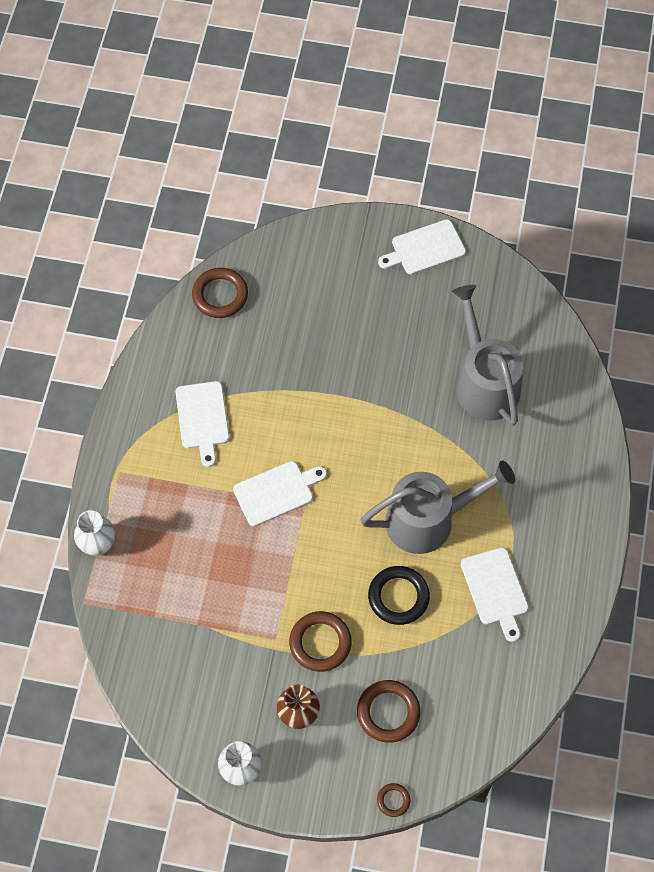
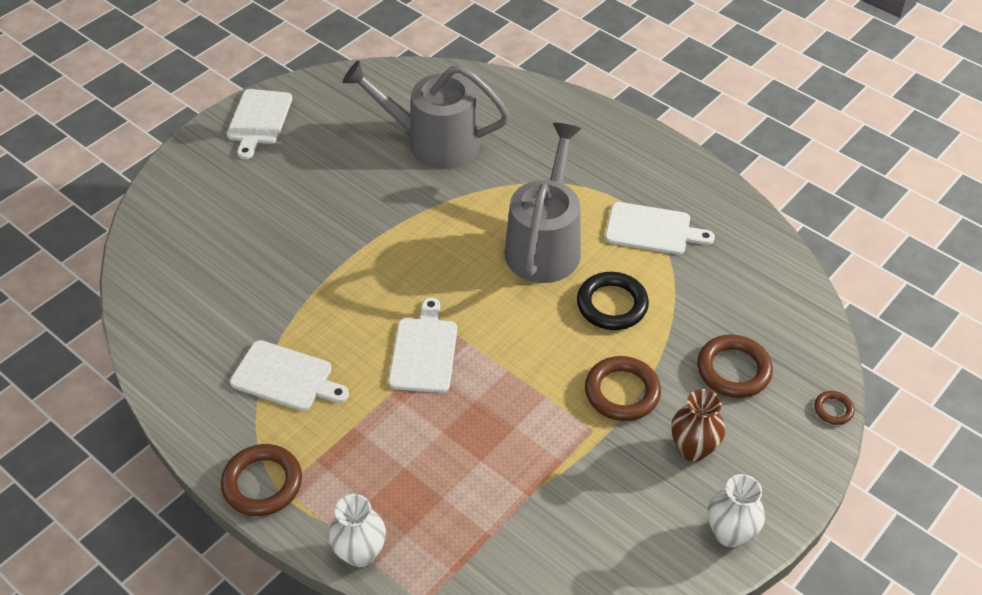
camera: 60 degrees left, 15 degrees down
(220, 295) = (155, 296): brown ring -> brown ring (262, 483)

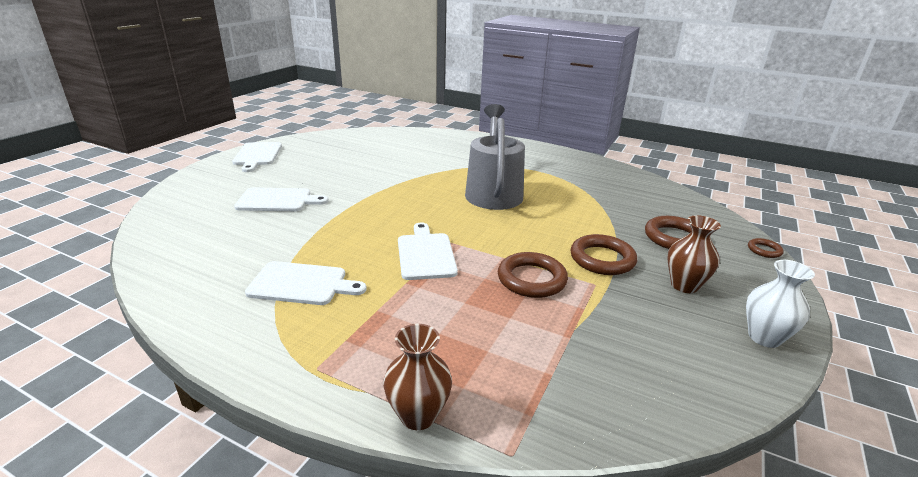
camera: 15 degrees left, 20 degrees down
(262, 483) = (289, 368): brown ring -> brown ring (531, 279)
(360, 553) = (418, 415): white vase -> brown vase
(434, 142) = (391, 156): grey watering can -> none
(612, 305) = (560, 215): black ring -> none
(652, 229) = (563, 180): white cutting board -> white cutting board (277, 200)

